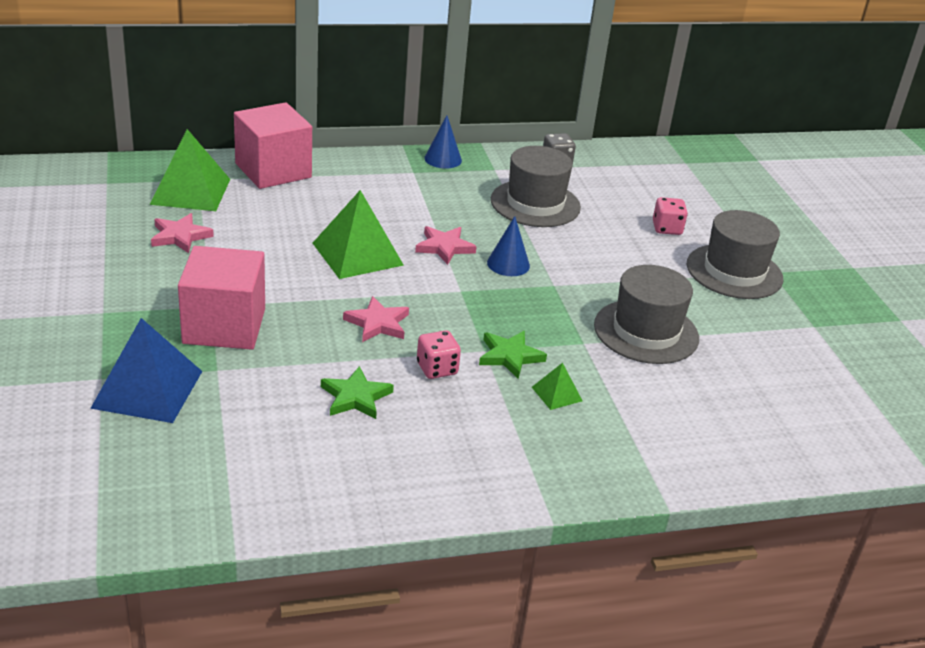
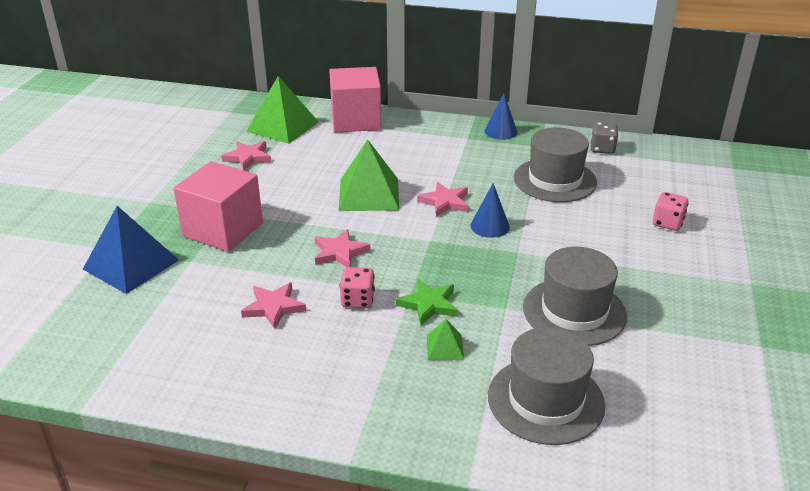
camera: 30 degrees right, 0 degrees up
(356, 397) = (274, 307): green star -> pink star
(734, 271) = (709, 275): grey hat -> grey hat (545, 400)

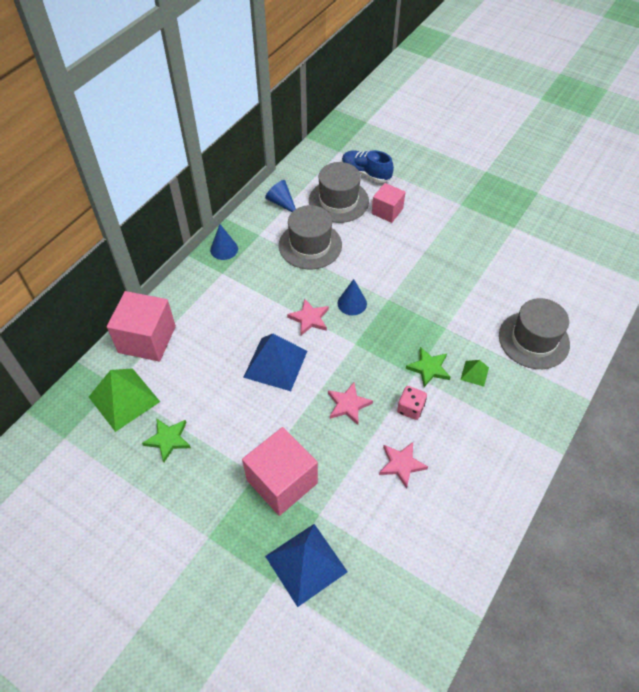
camera: 70 degrees left, 20 degrees up
(248, 157) = (168, 440): pink star -> green star
(369, 194) = (275, 363): green pyramid -> blue pyramid
(574, 311) = (460, 295): grey hat -> grey hat (338, 201)
(602, 149) = (281, 203): grey dice -> blue cone
(667, 223) = (387, 211): pink dice -> pink cube
(717, 194) = (365, 173): none -> blue shoe

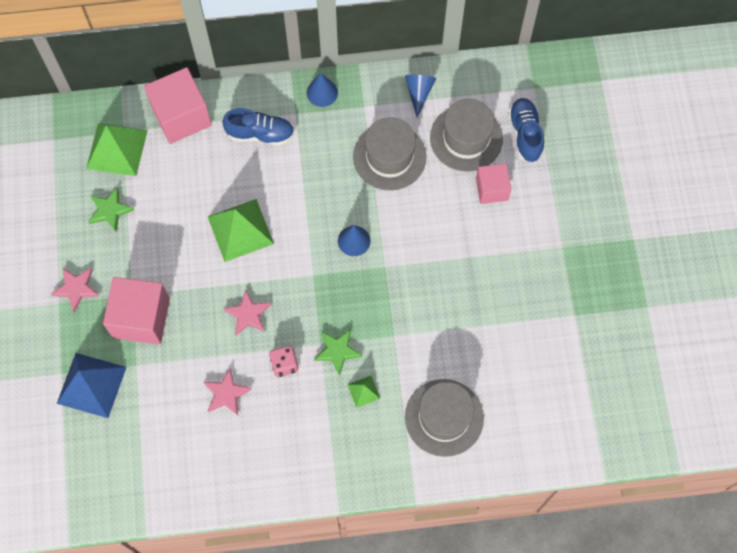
camera: 50 degrees right, 15 degrees up
(215, 302) = (260, 134): none -> blue shoe
(275, 363) = (240, 230): blue pyramid -> green pyramid
(309, 319) = (307, 220): pink star -> pink star (76, 288)

